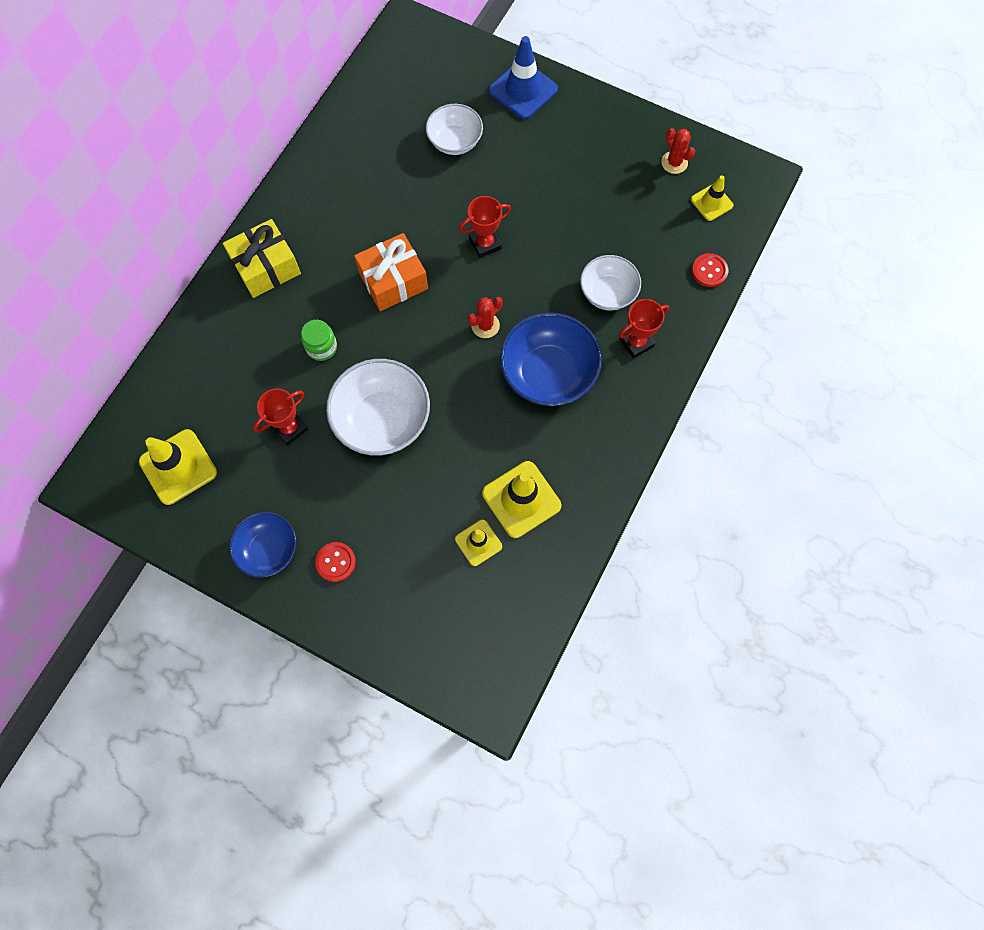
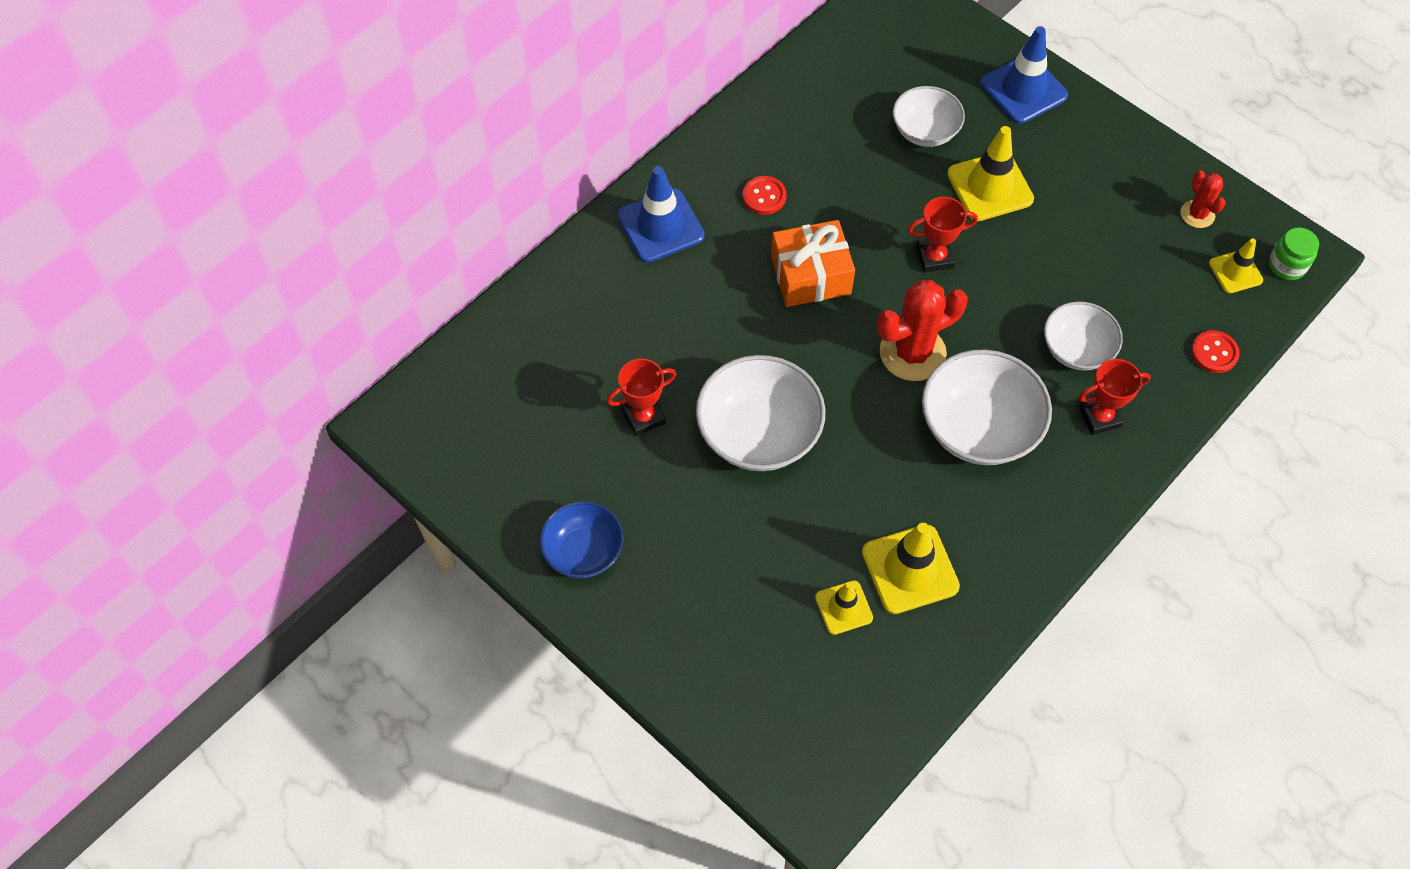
camera: 15 degrees right, 10 degrees down
(178, 467) = (499, 429): yellow traffic cone -> yellow traffic cone (990, 187)
(266, 267) = (660, 226): yellow gift -> blue traffic cone
(321, 347) = (705, 332): green jar -> green jar (1287, 265)
(335, 562) = (661, 586): red button -> red button (764, 196)
(485, 325) = (912, 353): red cactus -> red cactus, size x1.84
(548, 373) = (979, 428): blue bowl -> white bowl

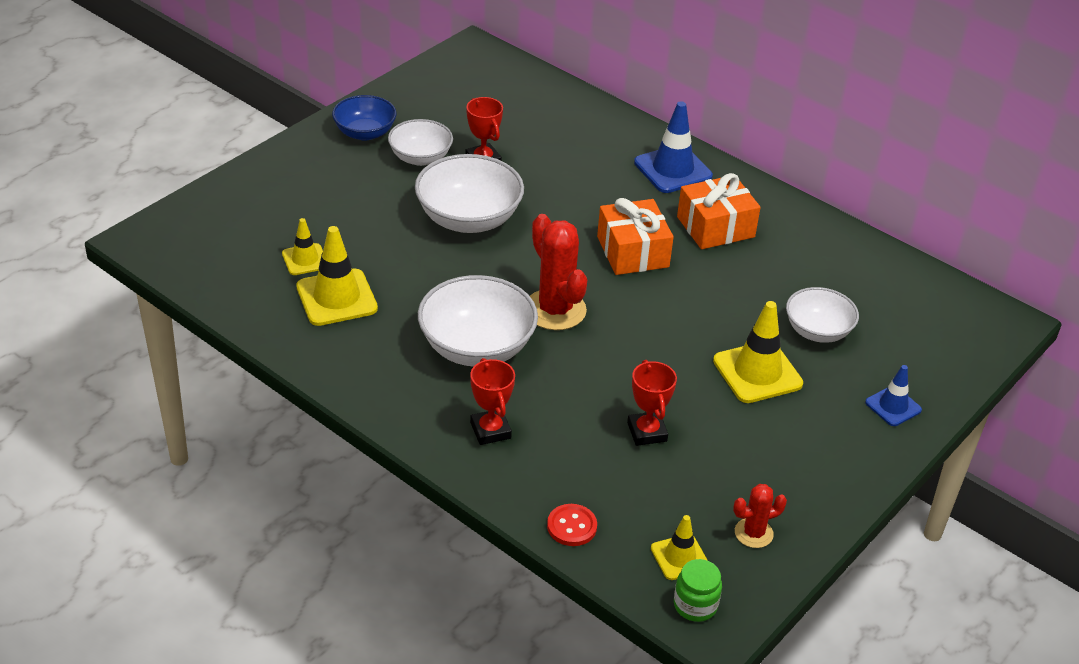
camera: 85 degrees right, 20 degrees down
(764, 196) = (715, 227): red button -> orange gift
(934, 258) = (664, 329): red trophy -> red trophy (647, 432)
(1023, 90) = (893, 406): blue traffic cone -> blue traffic cone, size x0.59
(1076, 349) = (567, 420): white bowl -> white bowl (420, 158)

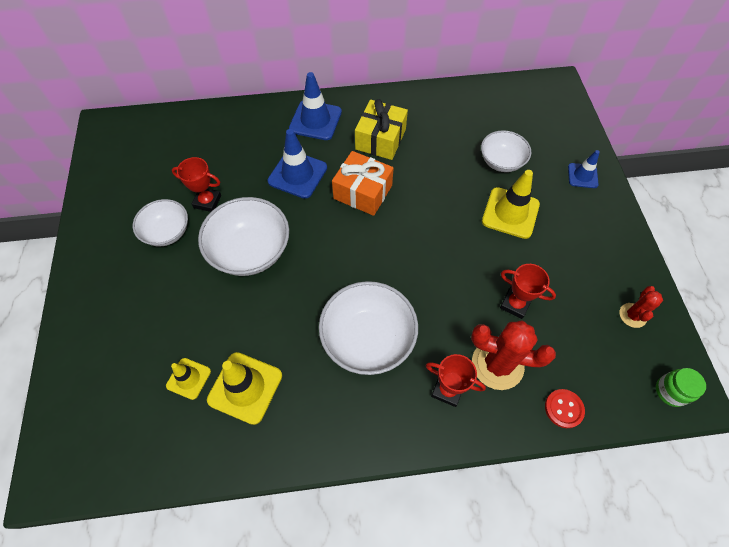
camera: 45 degrees left, 20 degrees up
(365, 133) = (108, 244): blue bowl -> none
(555, 310) = (374, 269): red cactus -> red cactus (497, 364)
(591, 197) = (297, 174): none -> blue traffic cone
(679, 557) = (627, 369): yellow traffic cone -> none
(715, 227) = (380, 139): orange gift -> yellow gift

